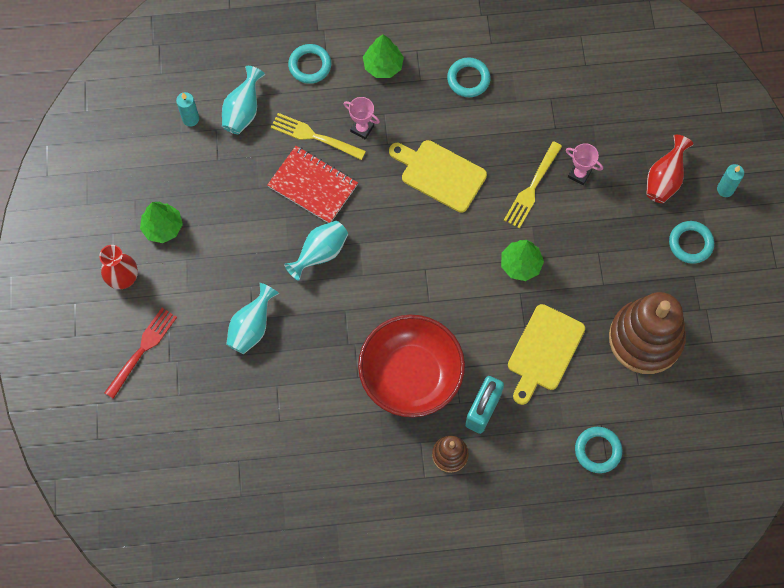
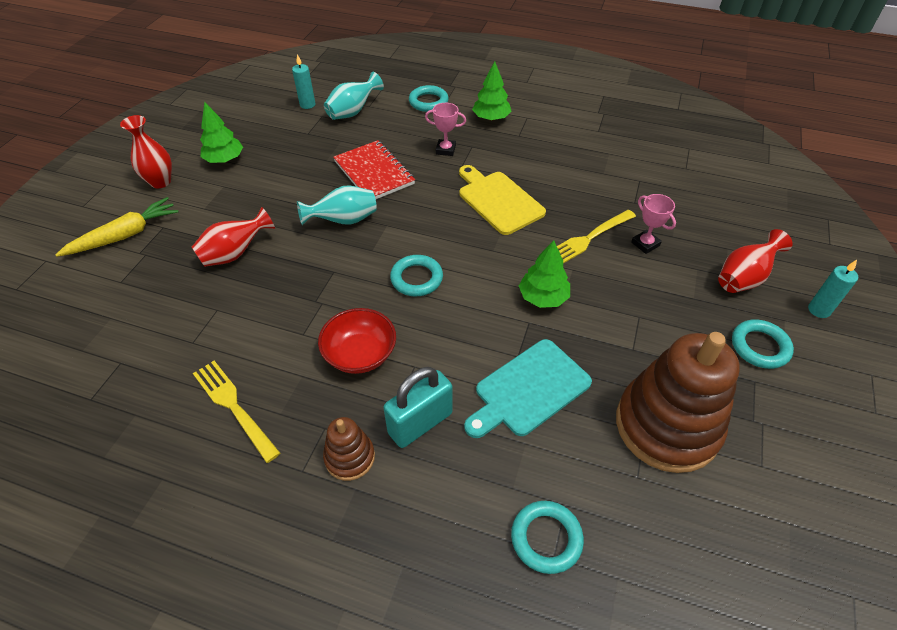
camera: 25 degrees right, 20 degrees down
(142, 350) = (125, 235): red fork -> yellow carrot
(252, 327) = (235, 253): turquoise vase -> red vase
(314, 136) = (400, 143): yellow fork -> yellow fork (234, 406)
(362, 128) = (445, 150): pink trophy -> pink trophy turned 45 degrees counterclockwise
(411, 375) = (360, 354): red bowl -> red bowl, size x0.58
(468, 79) = (564, 146): turquoise ring -> turquoise ring (416, 278)
(544, 351) = (528, 389): yellow cutting board -> turquoise cutting board

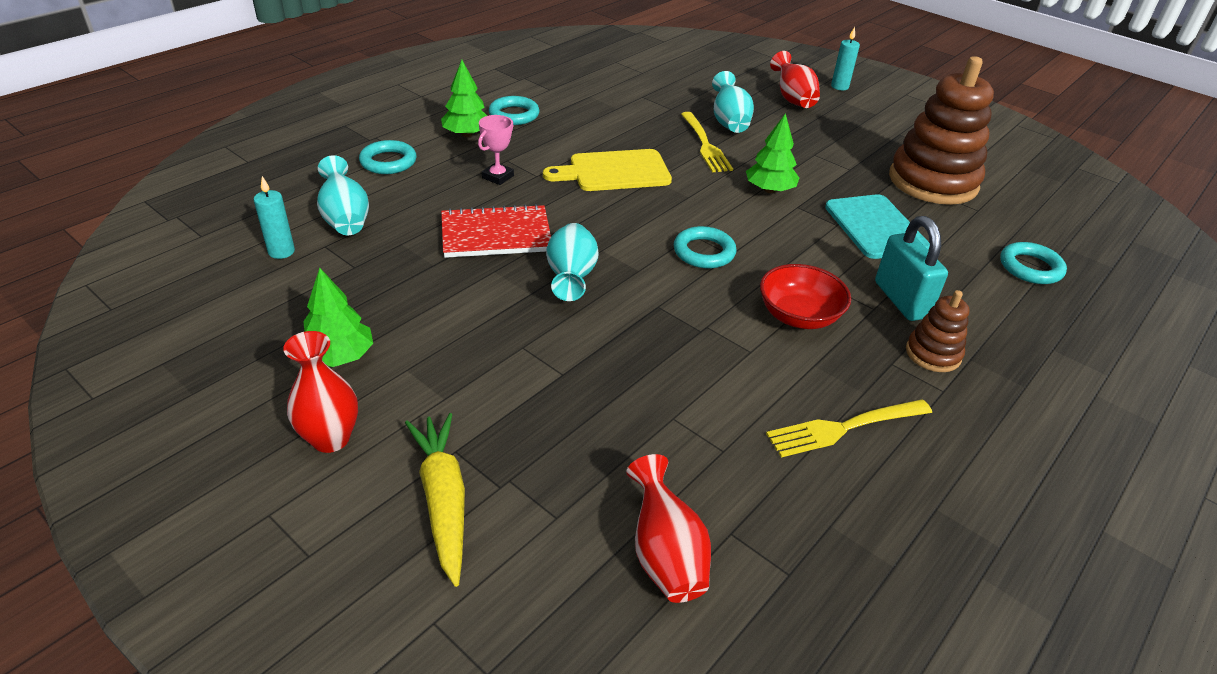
camera: 70 degrees left, 10 degrees down
(235, 253) = (571, 382): red vase -> red vase (665, 555)
(645, 244) = (729, 122): pink trophy -> turquoise vase
(759, 347) = (867, 120): turquoise ring -> turquoise ring (514, 115)

